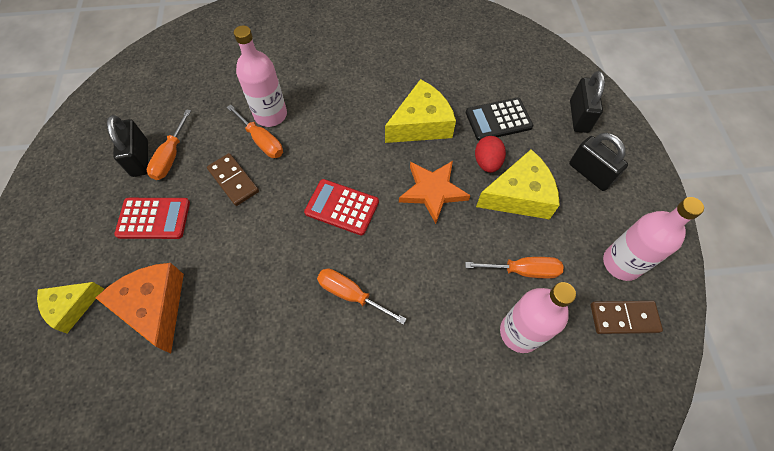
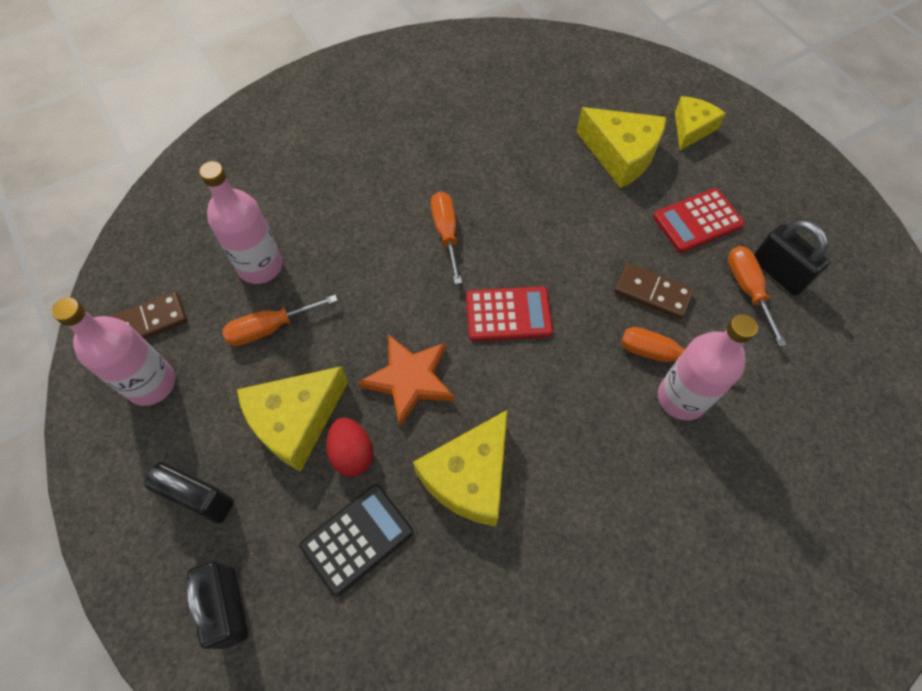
camera: 155 degrees right, 0 degrees up
(155, 307) = (621, 155): orange cheese -> yellow cheese
(351, 294) = (446, 233): orange screwdriver -> orange screwdriver turned 105 degrees counterclockwise

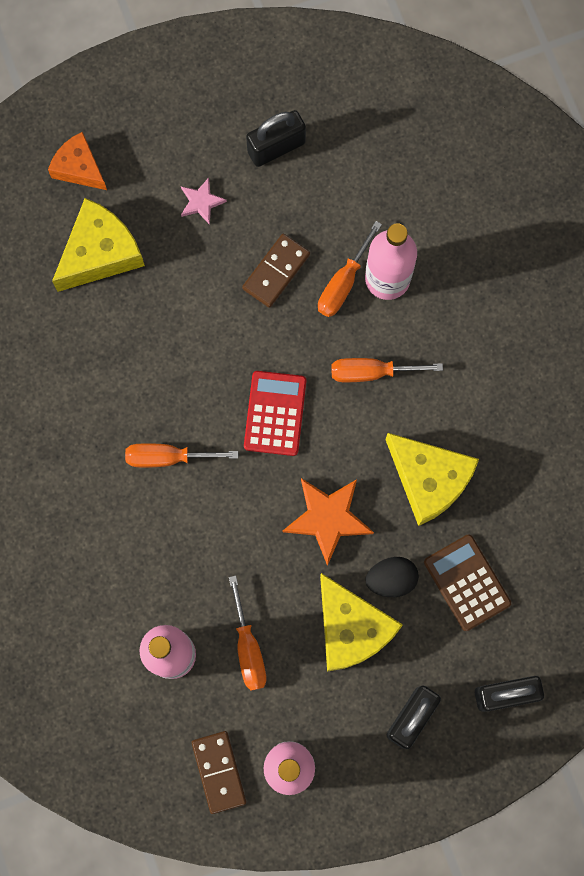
camera: 80 degrees left, 15 degrees up
(352, 453) = (391, 579): red egg -> black egg
(357, 539) = (467, 582): black calculator -> brown calculator
(691, 129) = (79, 168): yellow cheese -> orange cheese
(697, 221) = (201, 202): red calculator -> pink star
(747, 290) = (289, 182): orange screwdriver -> orange screwdriver (371, 372)

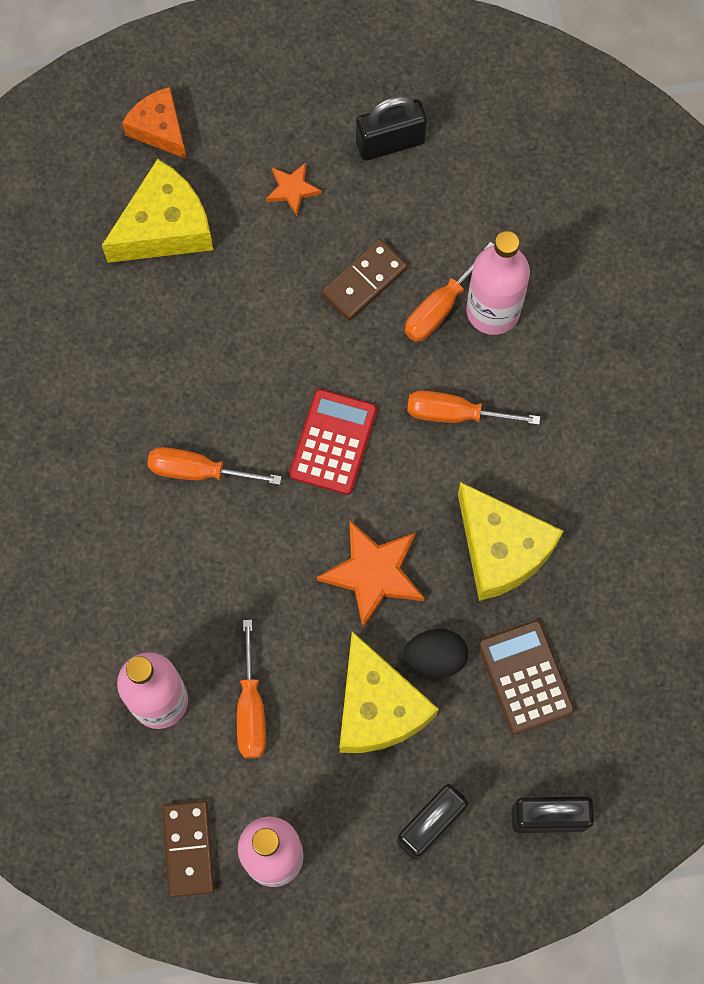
camera: 10 degrees right, 5 degrees down
(201, 202) = (292, 189): pink star -> orange star

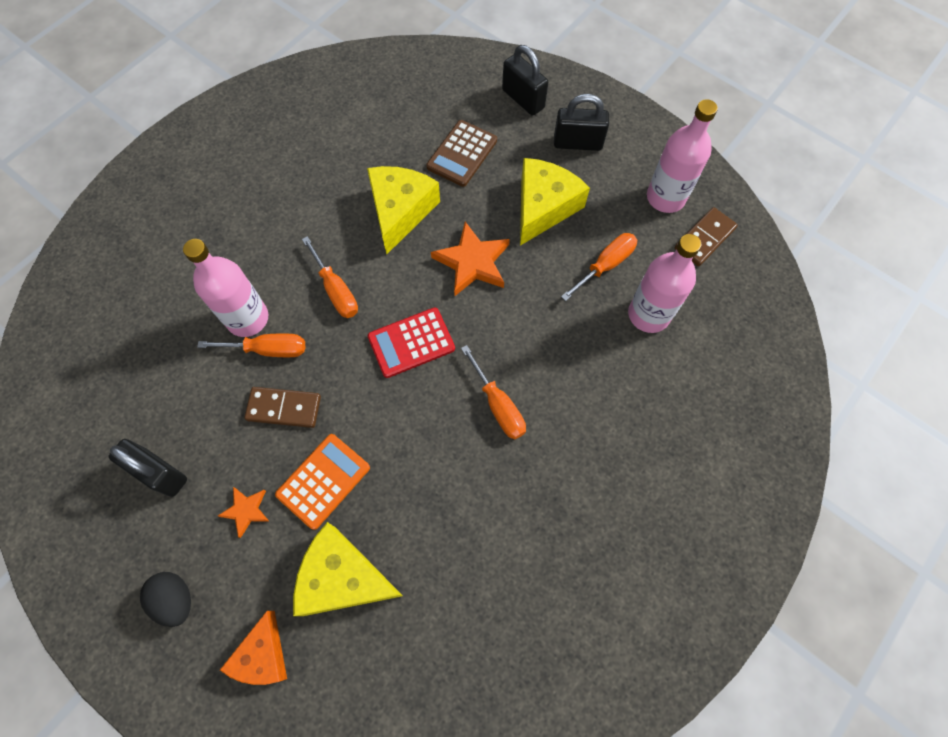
camera: 130 degrees left, 5 degrees down
(263, 268) = (323, 481): none -> orange calculator
(435, 657) = (491, 200): black egg -> black egg (176, 599)

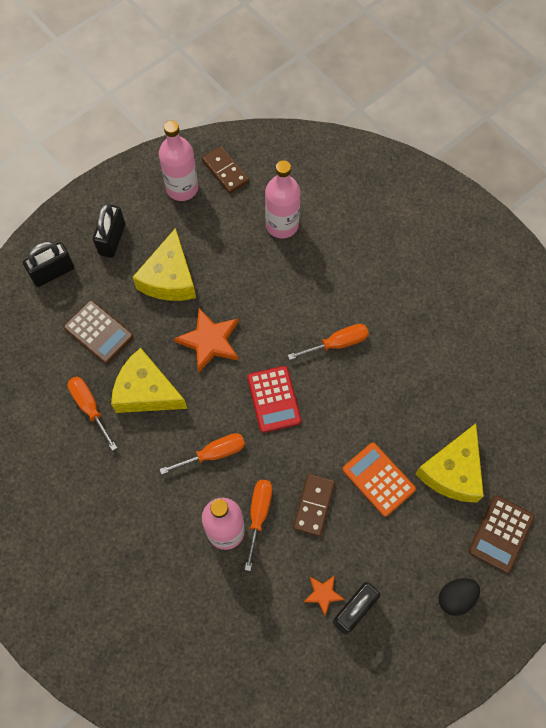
camera: 80 degrees left, 0 degrees up
(246, 510) = (394, 540): orange star -> orange star (323, 594)
(263, 655) = (501, 533): orange cheese -> brown calculator
(543, 207) = (169, 278): yellow cheese -> yellow cheese turned 120 degrees counterclockwise
(605, 265) = (234, 245): orange screwdriver -> orange screwdriver (90, 407)

